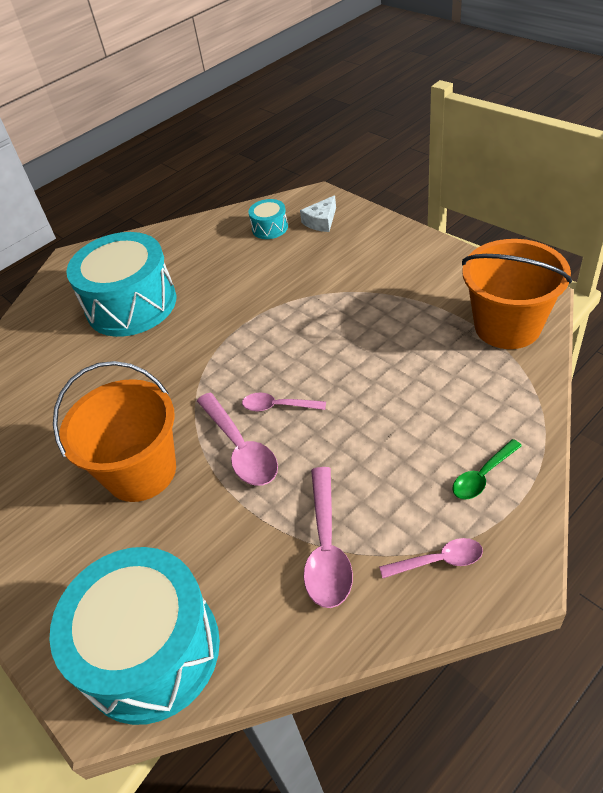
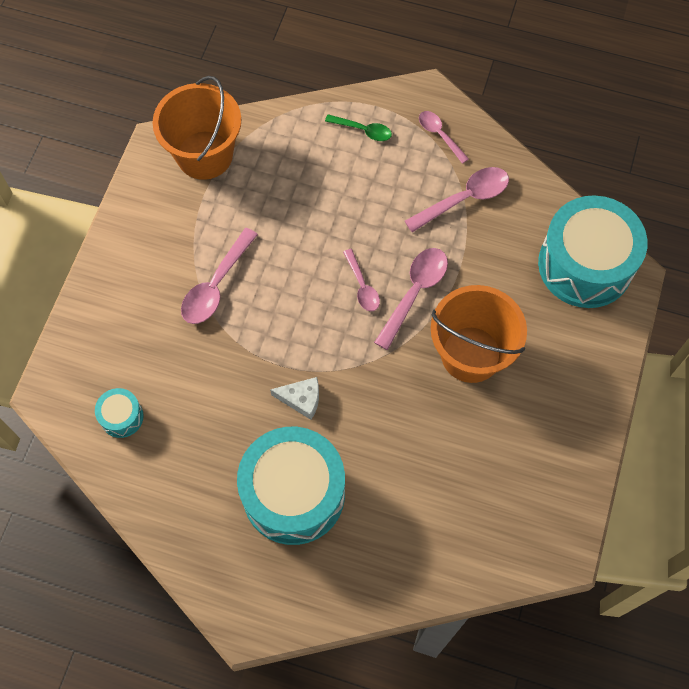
camera: 125 degrees left, 20 degrees up
(321, 221) = (95, 367): white cheese -> white cheese (301, 399)
(349, 302) = (216, 285): none -> pink spoon

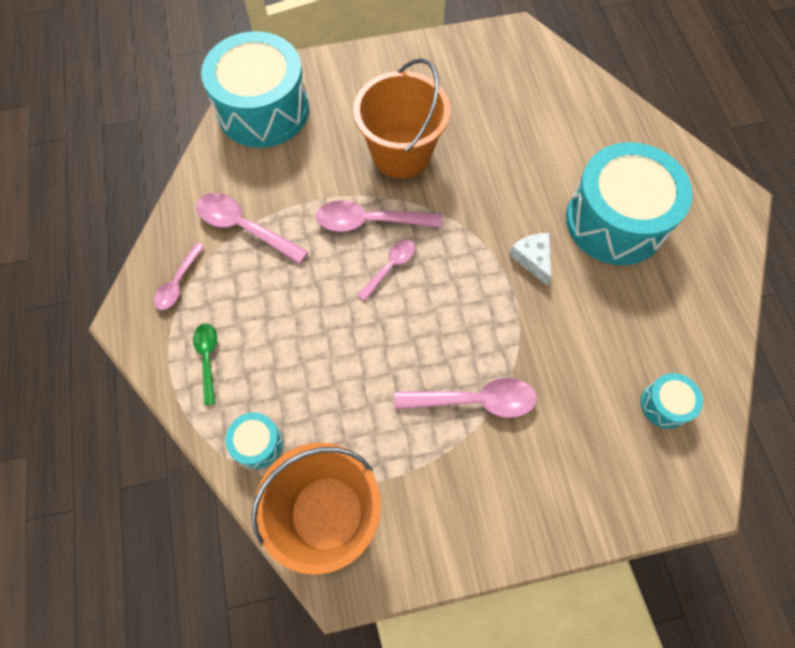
camera: 120 degrees left, 0 degrees up
(279, 135) = (258, 443): none -> turquoise drum

